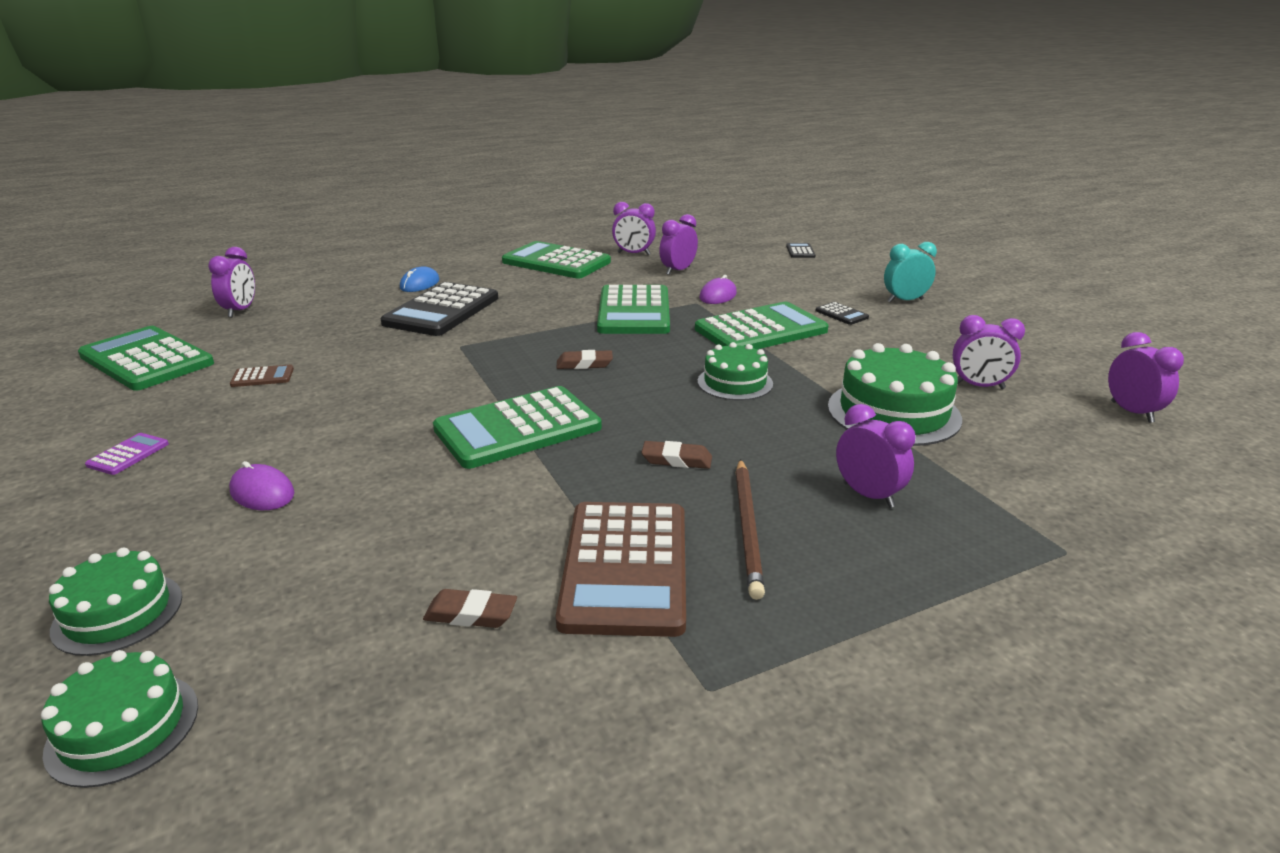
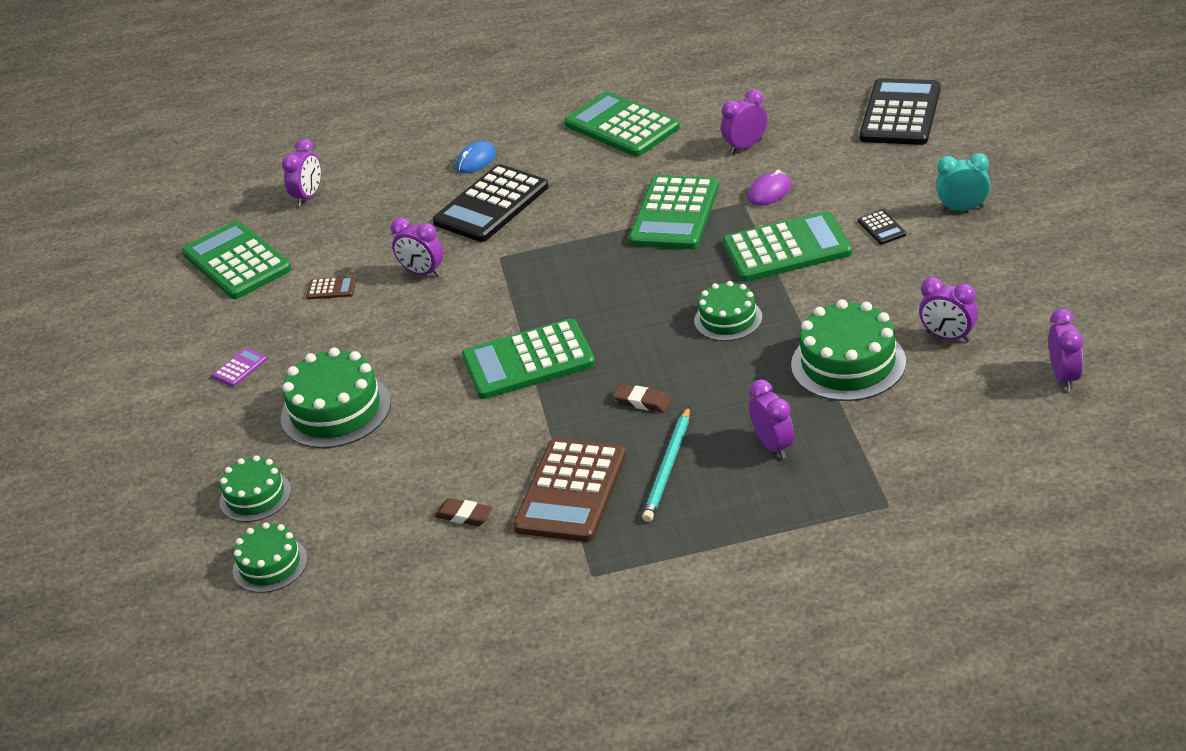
camera: 20 degrees right, 10 degrees up
(262, 492) = (335, 410): purple mouse -> green cake
(584, 364) = (604, 288): brown eraser -> none
(634, 254) = (710, 113): purple clock -> purple clock (423, 272)
(748, 528) = (668, 467): brown pencil -> turquoise pencil
(800, 251) = (900, 113): black calculator -> black calculator, size x2.40

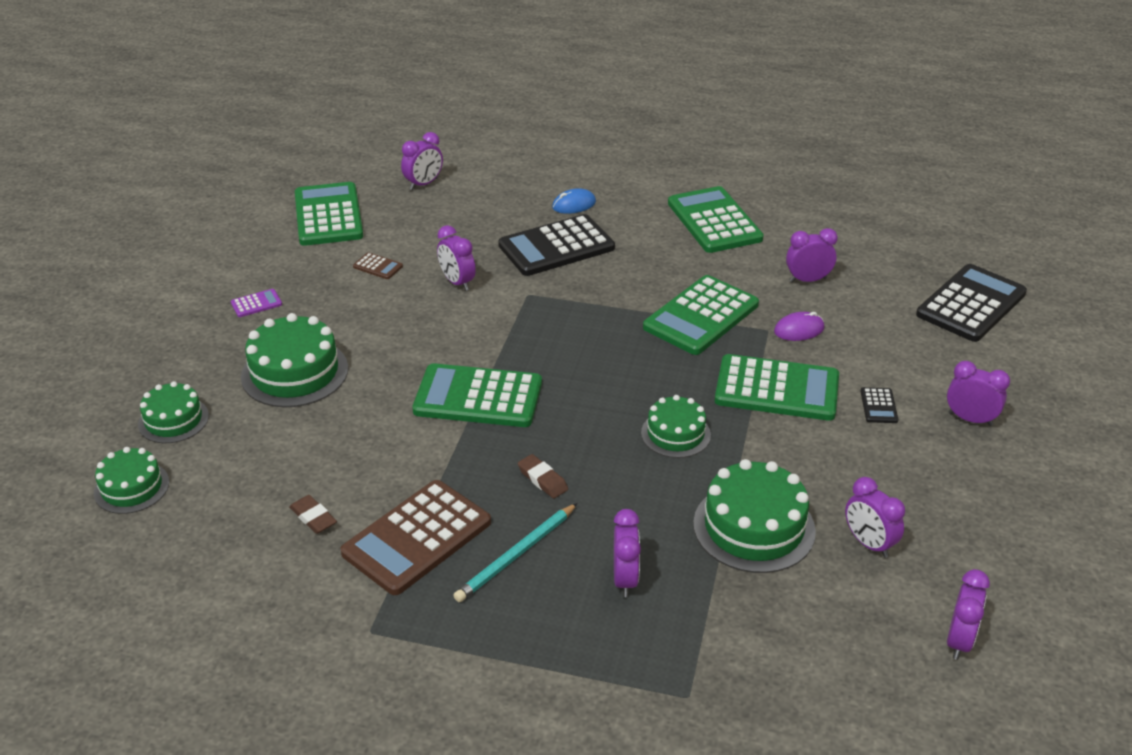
camera: 20 degrees right, 0 degrees up
(963, 209) = (970, 419): turquoise clock -> purple clock

